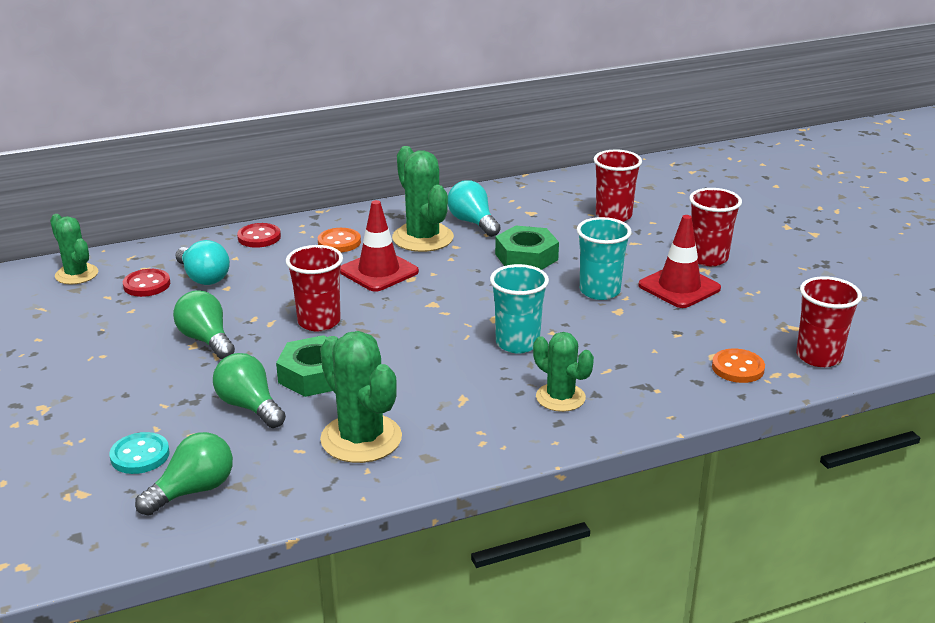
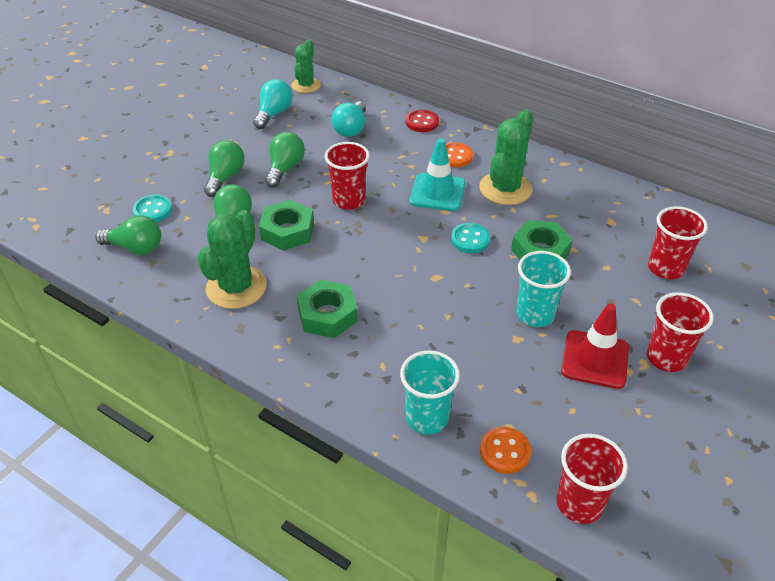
camera: 55 degrees right, 15 degrees up
(147, 285) = (321, 114): red button -> none
(159, 384) = (225, 177): none -> green light bulb
(379, 271) = (437, 192): red traffic cone -> turquoise traffic cone
(467, 282) = (470, 239): none -> turquoise button
(473, 222) = (557, 200): turquoise light bulb -> turquoise light bulb (274, 114)
(474, 396) = (327, 315): none -> green nut
(517, 343) = (414, 304): turquoise cup -> turquoise cup (427, 418)
(560, 397) = (365, 361): green cactus -> none

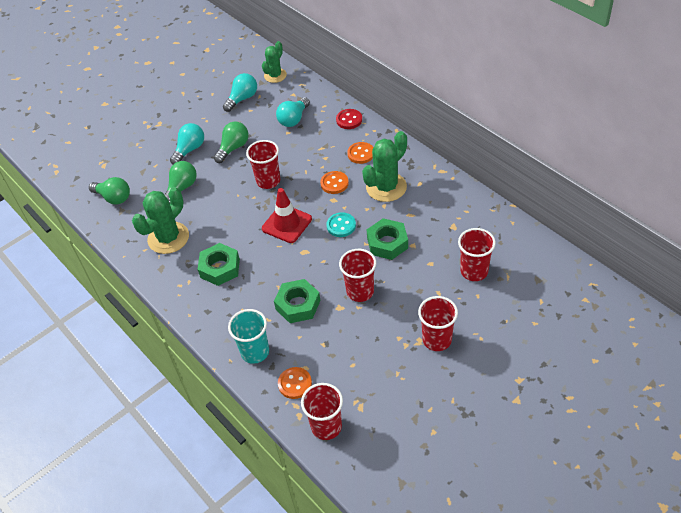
camera: 20 degrees right, 5 degrees up
(153, 210) = (133, 170): turquoise button -> none
(225, 177) = (189, 150): green light bulb -> turquoise light bulb
(287, 231) = (217, 200): green nut -> green nut (298, 305)
(437, 192) = (334, 183): turquoise traffic cone -> orange button
(535, 314) = (360, 291): turquoise cup -> red cup
(595, 359) = (386, 332): red traffic cone -> red traffic cone (287, 224)

